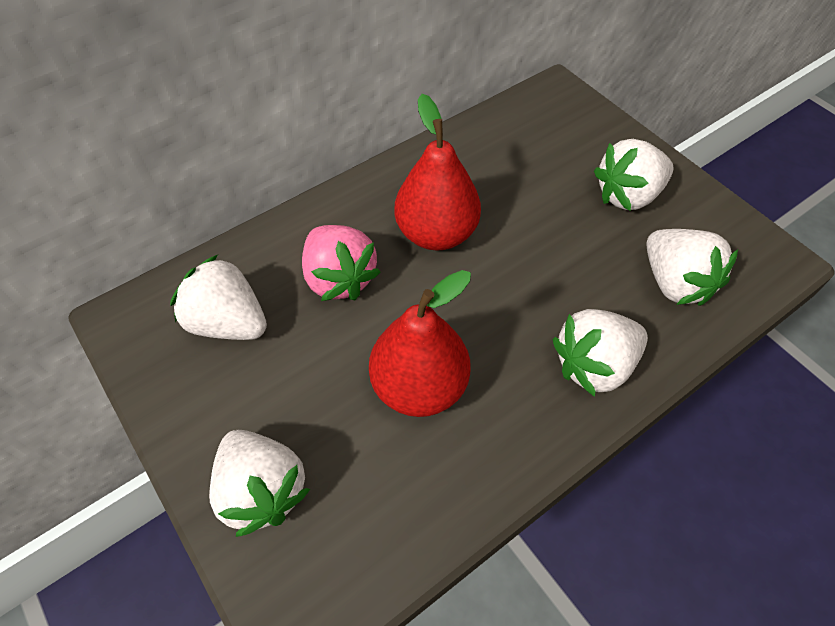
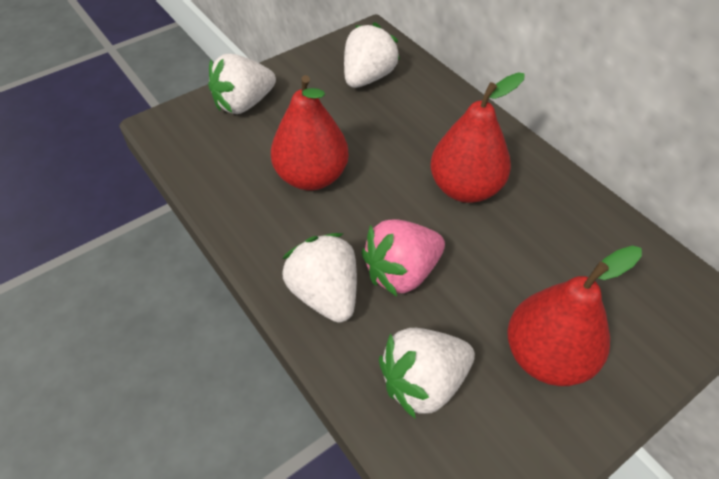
camera: 90 degrees right, 5 degrees down
(339, 278) = (410, 130): pink strawberry -> pink strawberry (402, 272)
(627, 195) = (547, 356): white strawberry -> red pear

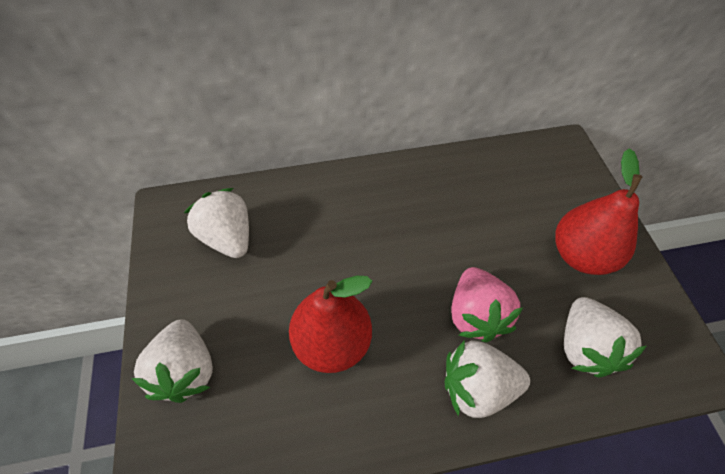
camera: 65 degrees left, 5 degrees up
(465, 188) = (407, 228): red pear -> none

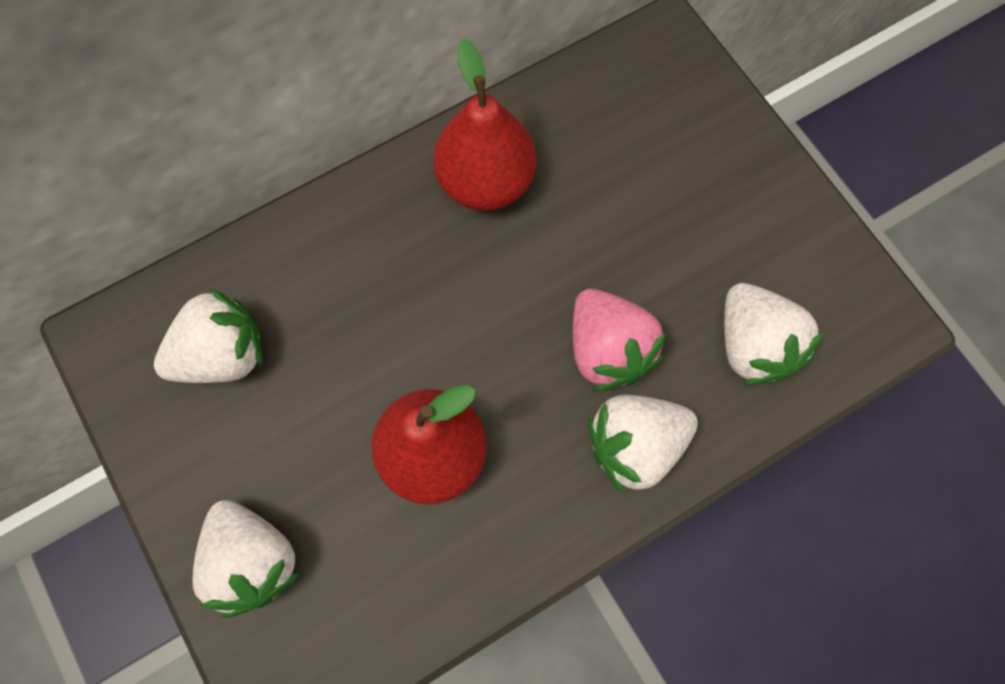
camera: 20 degrees left, 15 degrees up
(228, 237) = (222, 354): white strawberry -> white strawberry turned 120 degrees clockwise
(581, 255) = (723, 215): red pear -> red pear (485, 181)

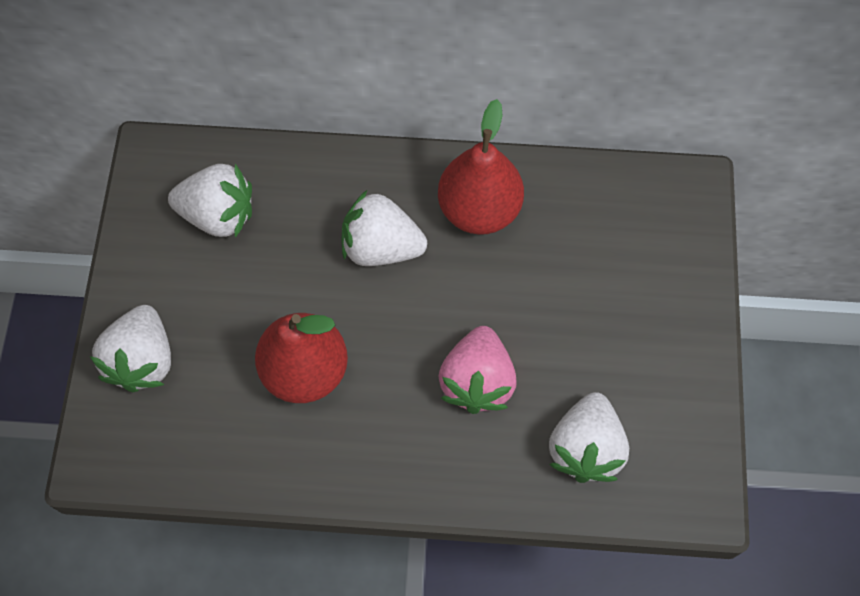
camera: 35 degrees right, 5 degrees down
(635, 445) = (446, 458): white strawberry -> white strawberry (381, 247)

